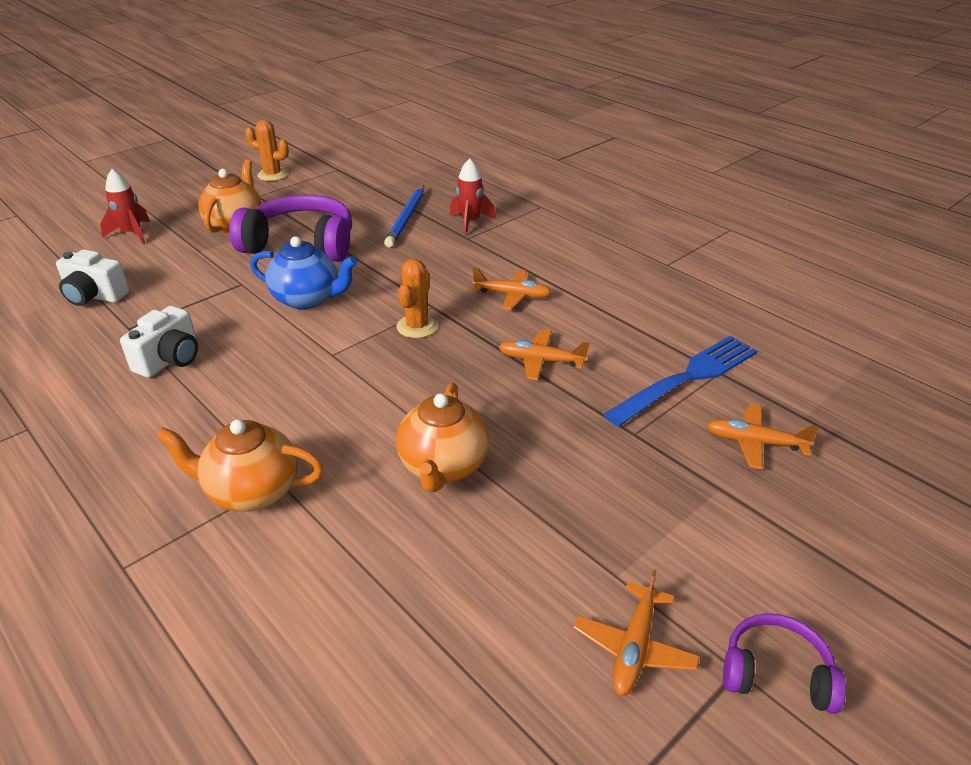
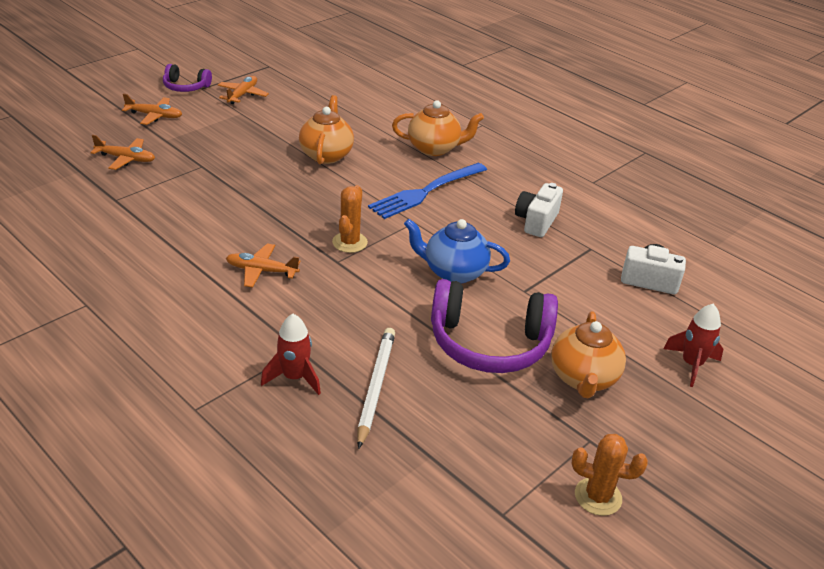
camera: 175 degrees right, 0 degrees up
(406, 218) = (375, 387): blue pencil -> white pencil
(541, 361) = (251, 212): orange plane -> orange plane (155, 116)
(687, 378) = (144, 196): blue fork -> blue fork (426, 192)

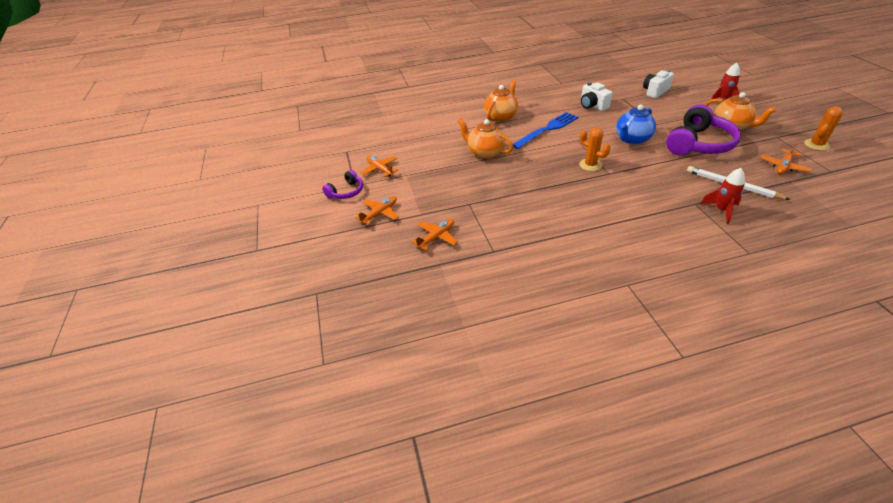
camera: 55 degrees left, 5 degrees up
(261, 271) = (610, 202): orange plane -> orange plane (783, 166)
(426, 192) = (547, 129): blue fork -> blue fork turned 120 degrees counterclockwise

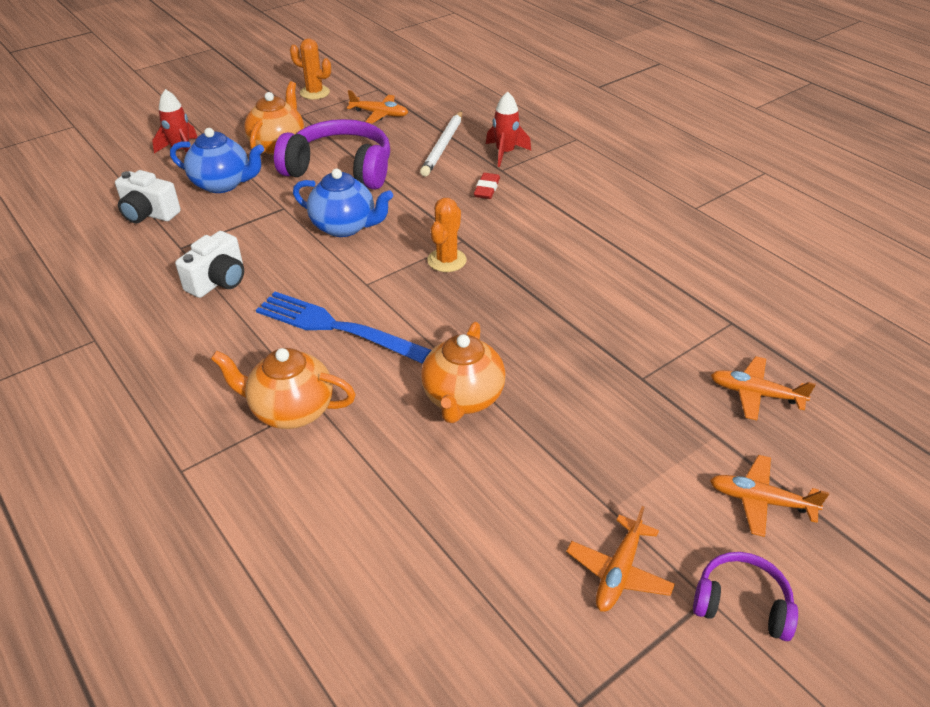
camera: 115 degrees left, 0 degrees up
(668, 192) = (487, 189): none -> red eraser
(683, 109) = (223, 184): none -> blue teapot

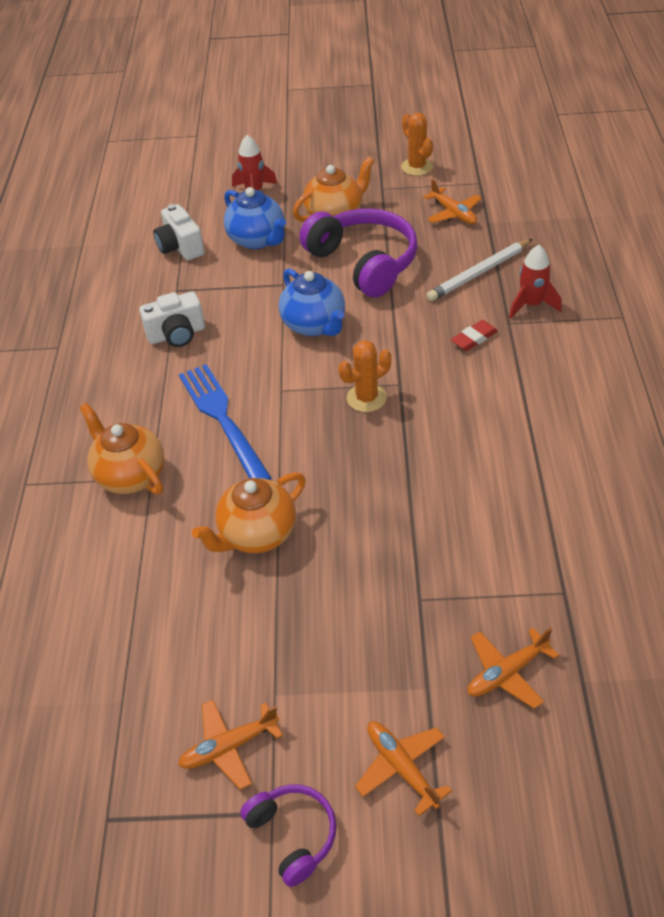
camera: 40 degrees right, 5 degrees up
(755, 394) = (506, 673): orange plane -> orange plane turned 90 degrees counterclockwise

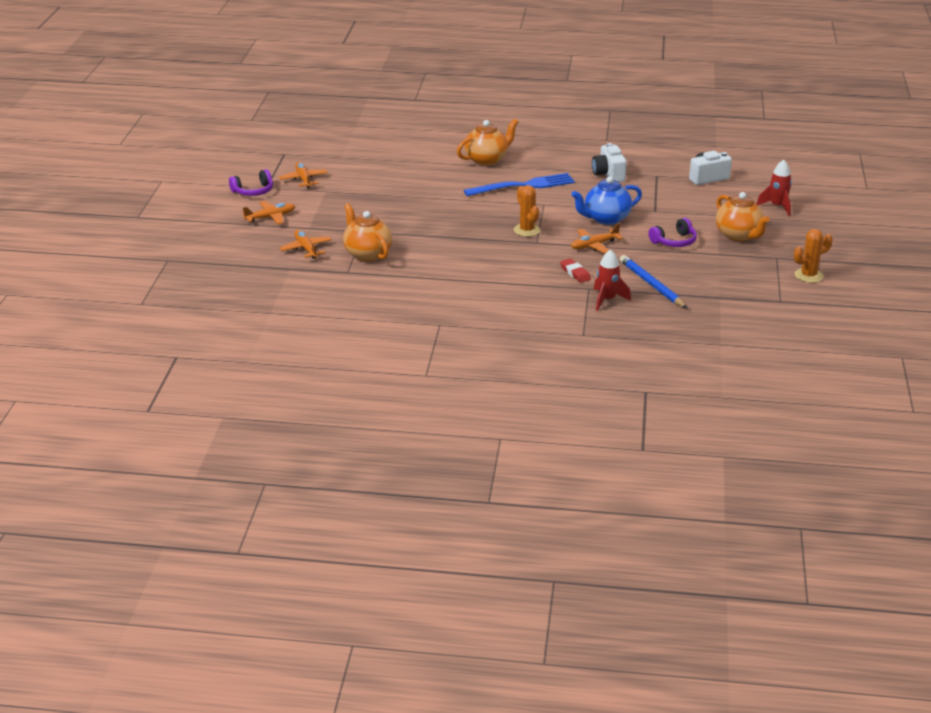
camera: 95 degrees right, 15 degrees down
(256, 534) = (428, 191): orange teapot -> orange teapot (367, 253)
(257, 240) = (711, 205): blue teapot -> none
(363, 263) = (674, 241): purple headphones -> purple headphones, size x0.52
(453, 213) = (734, 284): orange plane -> orange plane (594, 245)
(479, 273) = (651, 284): white pencil -> blue pencil

